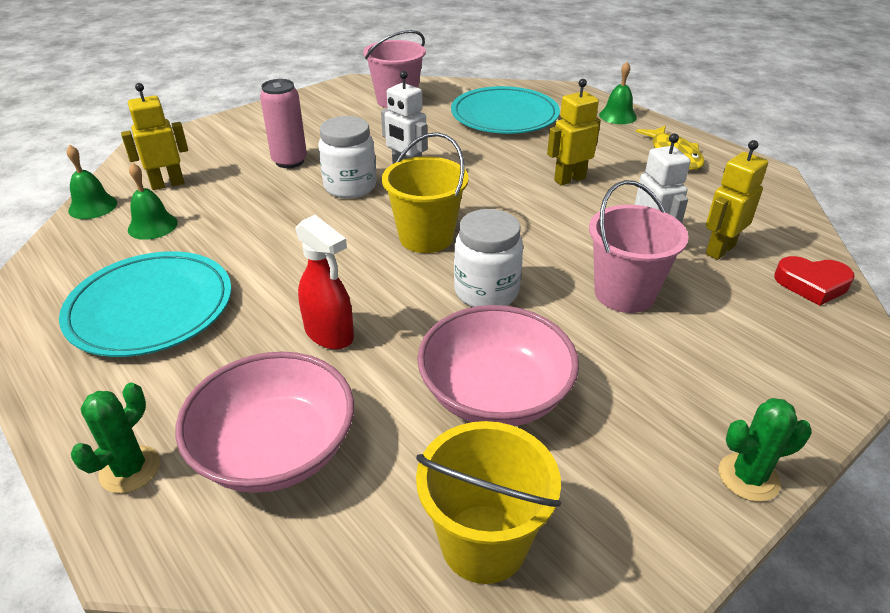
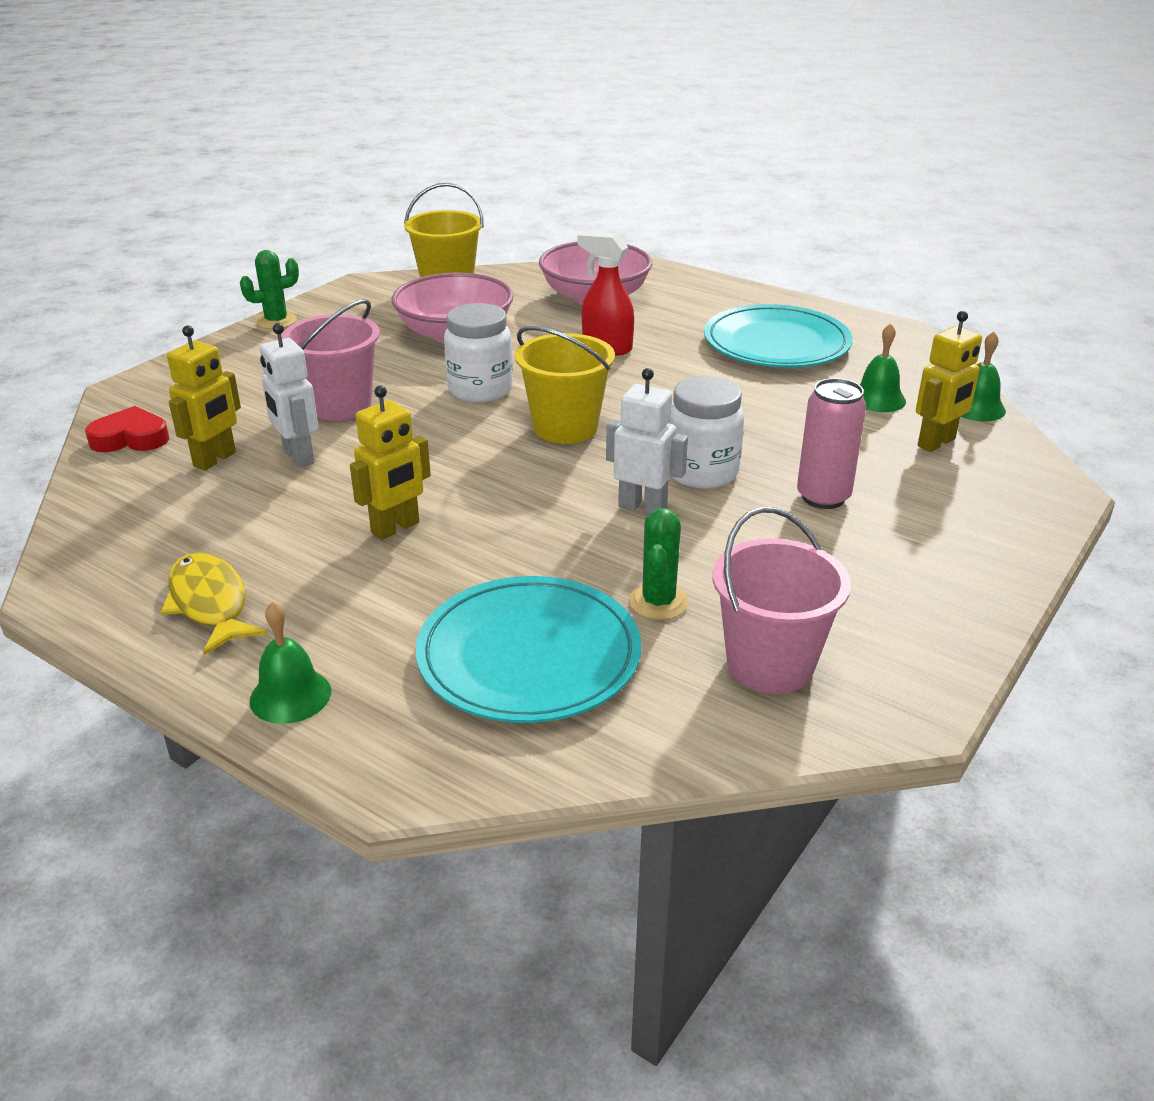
camera: 165 degrees right, 5 degrees down
(130, 469) = (677, 282): green cactus -> green cactus (658, 602)

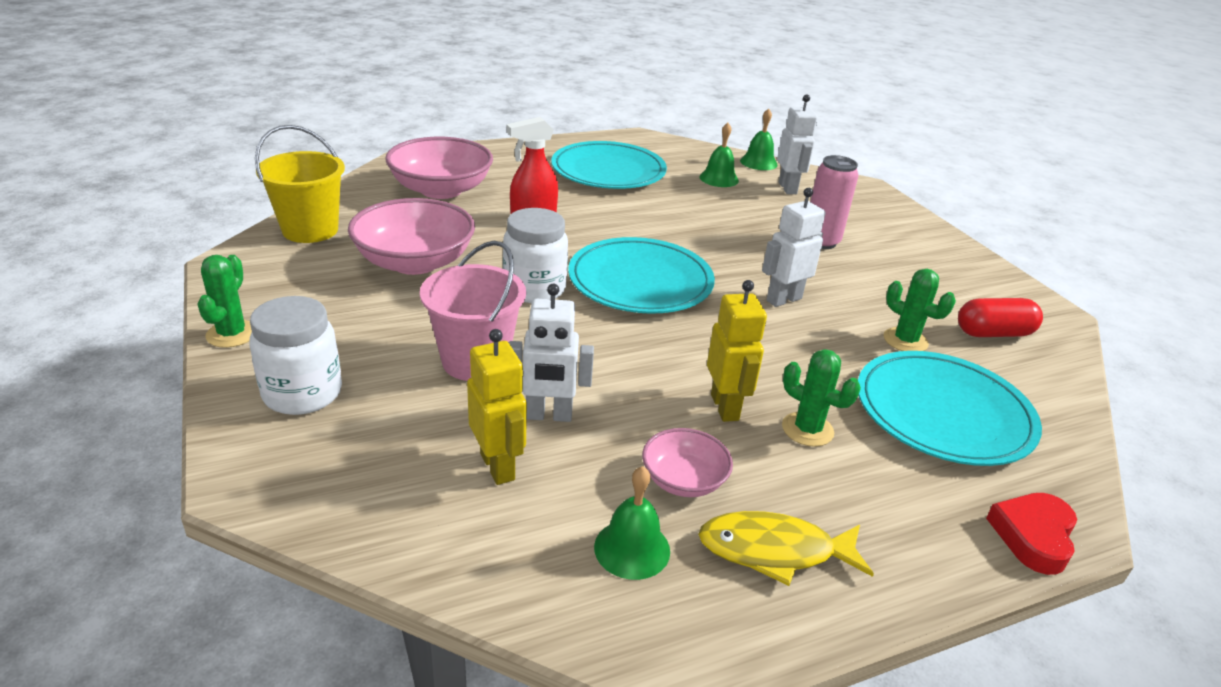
camera: 60 degrees left, 0 degrees up
(130, 438) = (377, 512): red heart -> red heart (1033, 536)
(268, 538) = (683, 480): none -> pink bowl
(290, 695) = (945, 545): green bell -> green bell (632, 548)
(405, 579) = (807, 429): none -> green cactus
(565, 428) = (640, 281): yellow bucket -> turquoise plate
(701, 472) = (755, 262): white jar -> white jar (302, 394)
(770, 664) = (993, 333): pink bucket -> red capsule
(937, 443) = (788, 188): yellow robot -> white robot

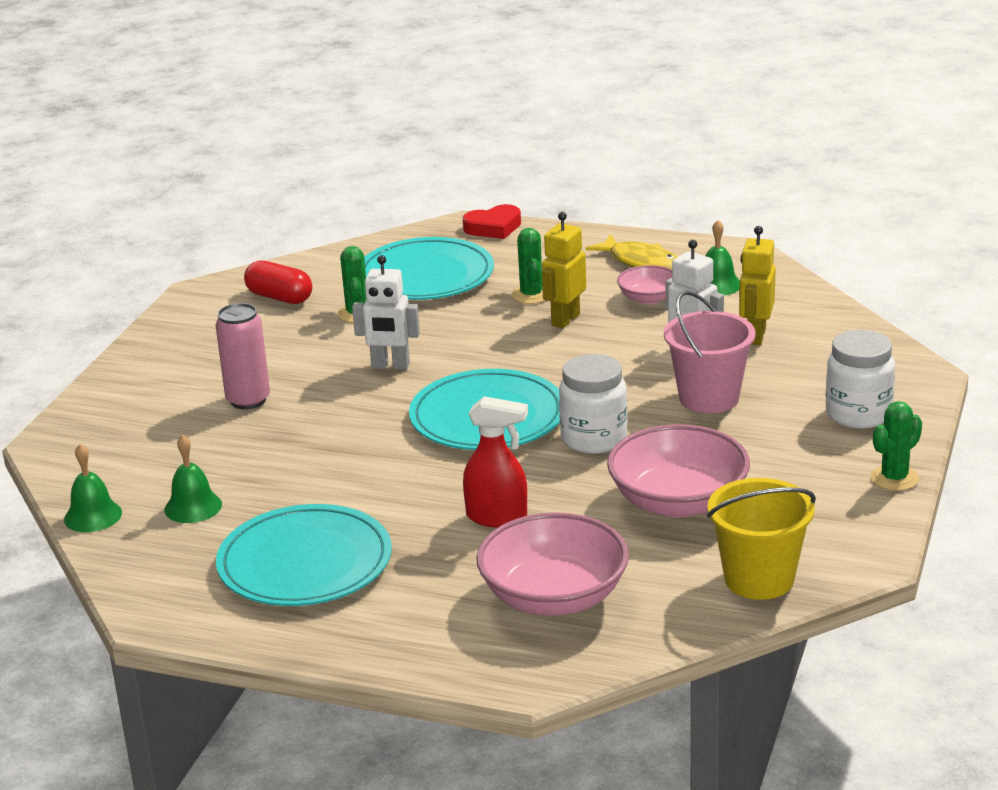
camera: 135 degrees left, 5 degrees down
(788, 188) = (143, 468): white robot -> none

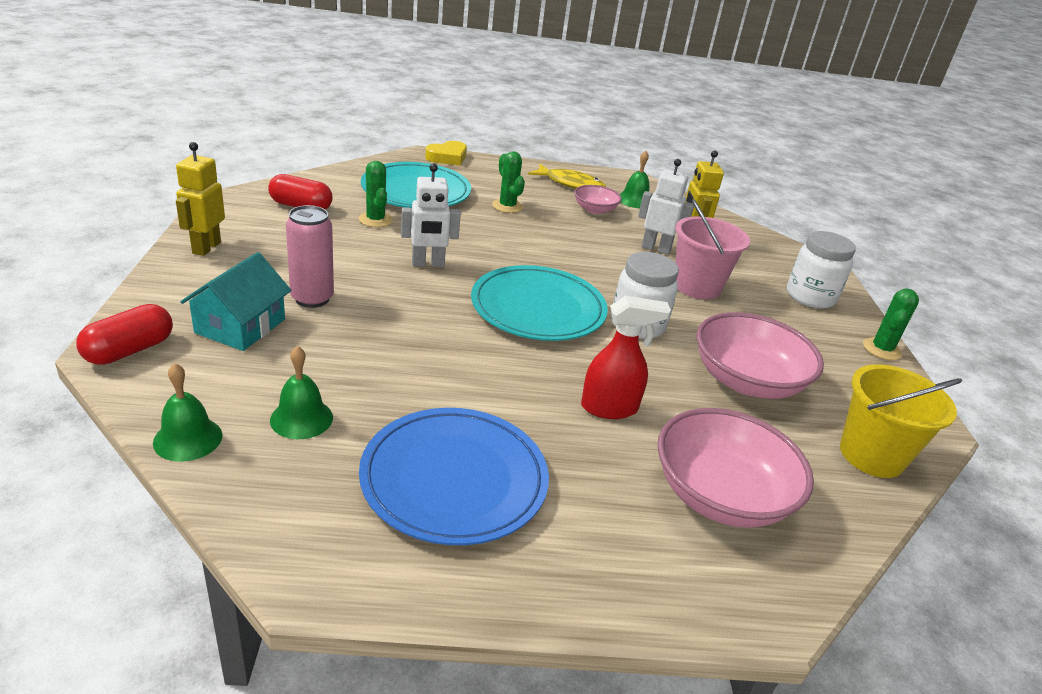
camera: 25 degrees left, 5 degrees up
(64, 442) = (129, 350): none -> red capsule
(169, 425) = (240, 326): none -> turquoise house
(305, 563) = (454, 479): turquoise plate -> blue plate
(493, 227) = (447, 157): red heart -> yellow heart
(565, 320) = (545, 225): yellow robot -> yellow robot (206, 247)

